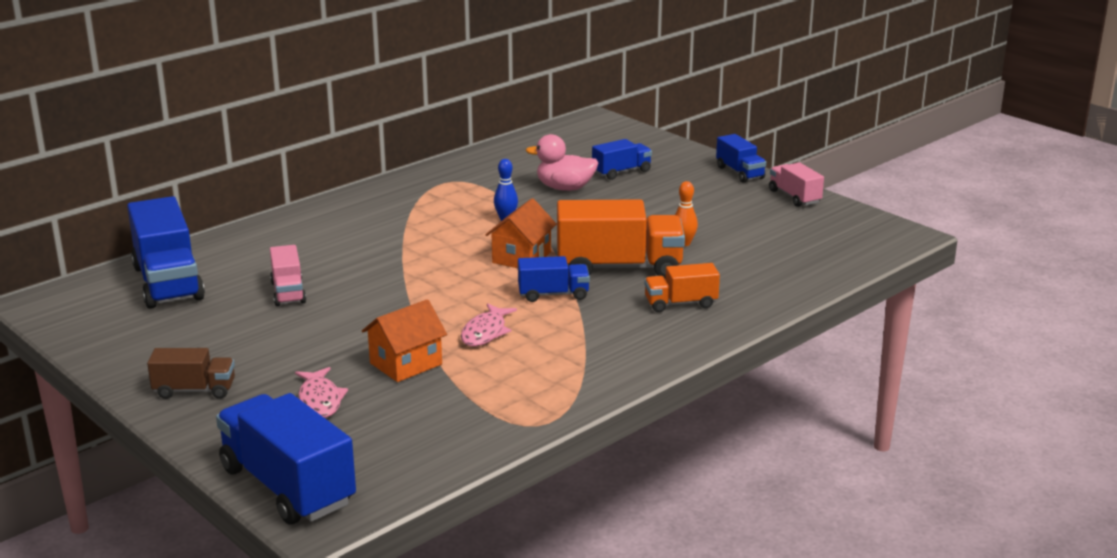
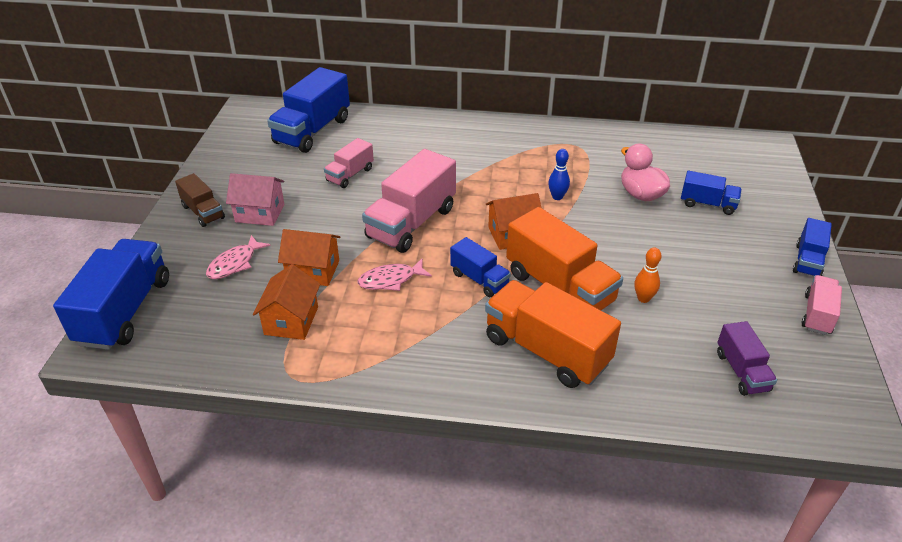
camera: 50 degrees right, 15 degrees up
(259, 359) = (260, 213): none -> pink house
(422, 292) = (411, 223): none -> pink truck
(460, 399) = (291, 320): none -> orange house
(680, 303) = (546, 351): orange truck -> orange truck, size x1.85
(807, 246) = (742, 371): none -> purple truck

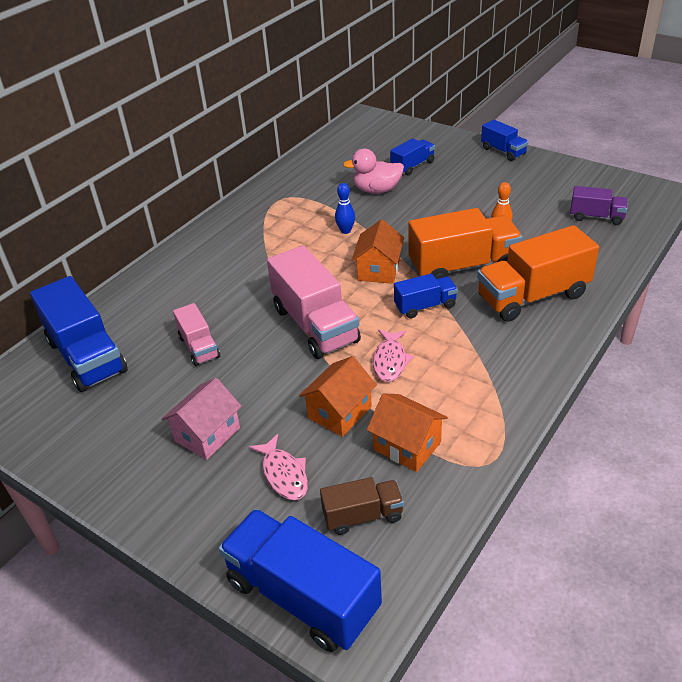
camera: 60 degrees left, 0 degrees up
(203, 212) = (163, 486): brown truck -> brown truck (362, 516)
(817, 314) = (557, 168): pink truck -> none

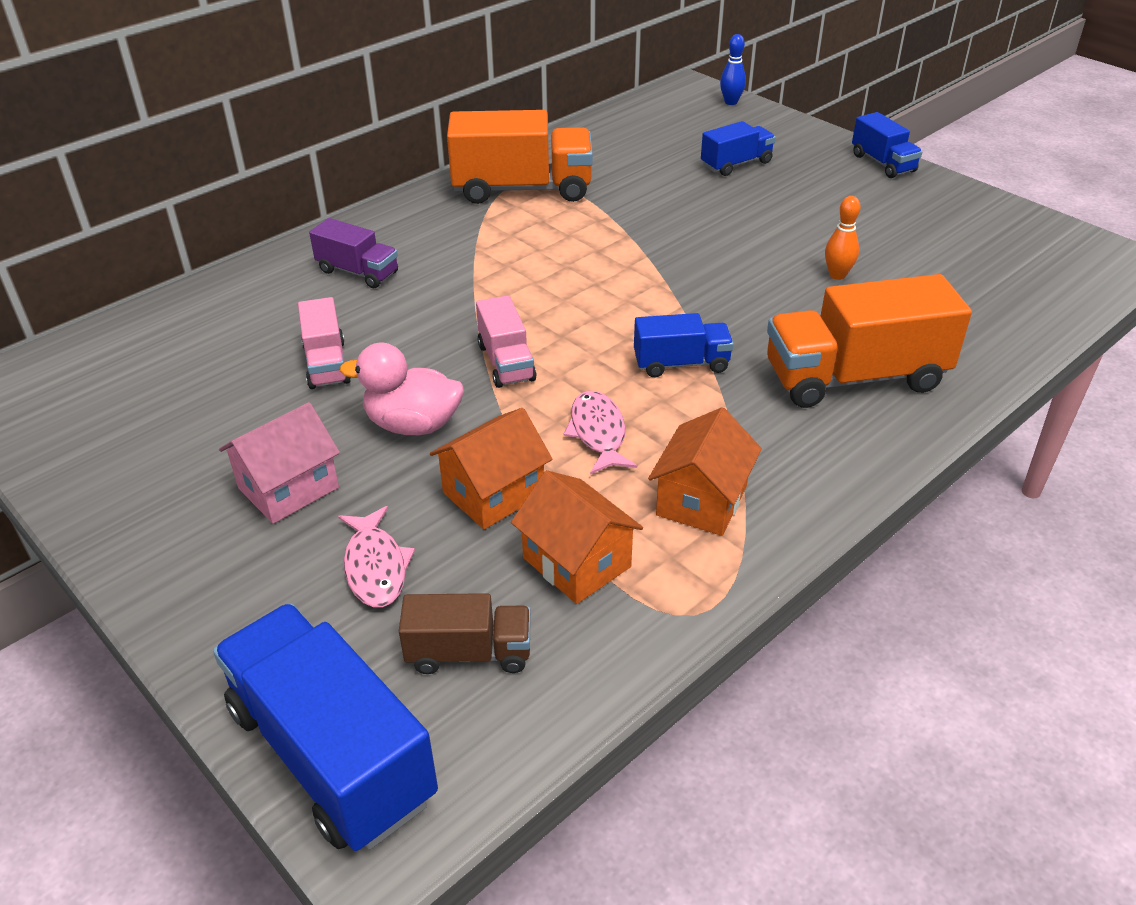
camera: 10 degrees right, 0 degrees up
(87, 356) = (167, 349): blue truck -> none
(315, 325) = (506, 362): pink truck -> pink truck, size x0.54
(345, 231) = (602, 238): blue bowling pin -> blue bowling pin (731, 102)
(376, 190) = (670, 189): pink duck -> pink duck (413, 425)
(379, 270) = (630, 301): orange house -> orange house (702, 500)
(390, 361) = (598, 433): pink fish -> pink fish turned 150 degrees clockwise
(463, 266) = (760, 316): orange truck -> orange truck (522, 189)
(596, 217) = (998, 278): purple truck -> purple truck (358, 272)

